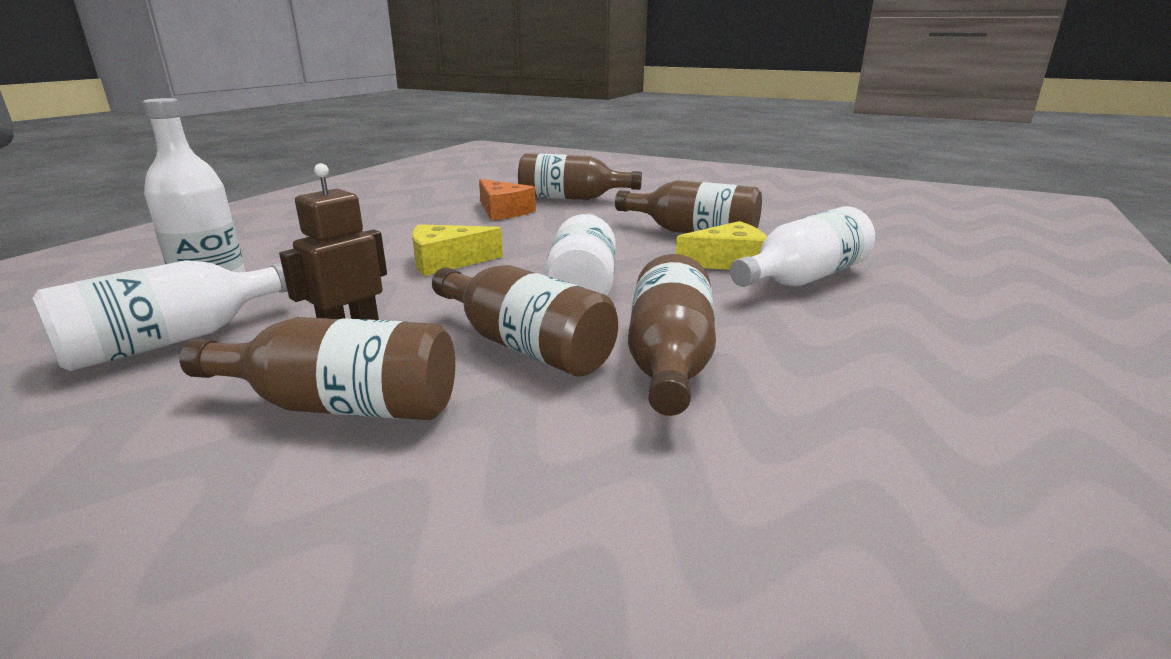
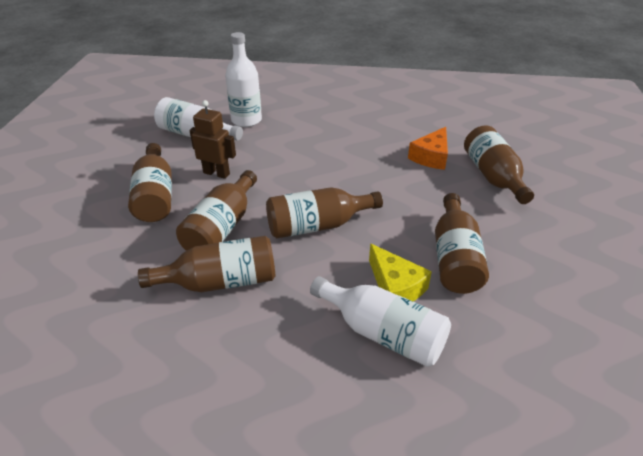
camera: 70 degrees right, 15 degrees up
(447, 262) = (320, 167): yellow cheese -> none
(583, 281) = (317, 225): white bottle -> brown bottle

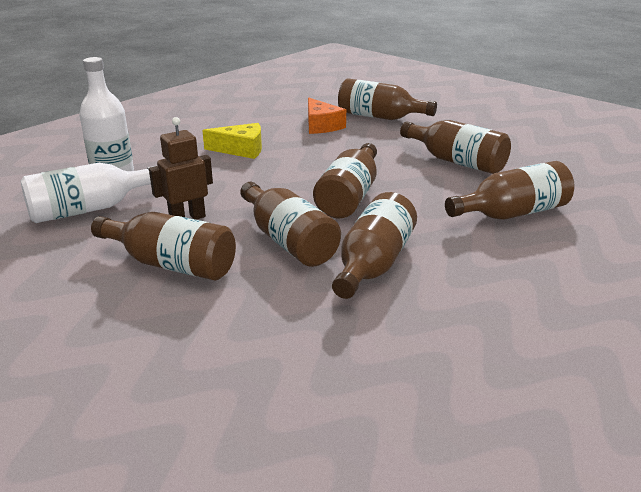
camera: 55 degrees left, 10 degrees down
(382, 333) = (512, 213): white bottle -> brown bottle
(395, 286) = (465, 192): yellow cheese -> yellow cheese (241, 150)

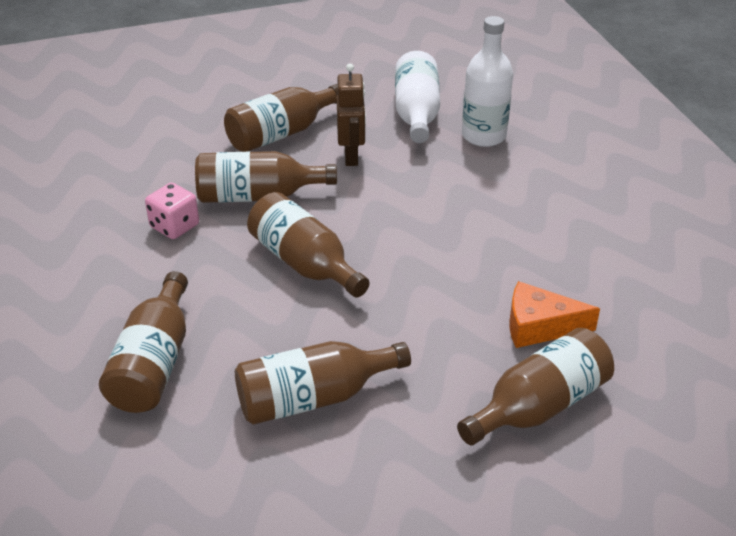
camera: 120 degrees right, 10 degrees up
(241, 150) = (497, 230): yellow cheese -> none
(373, 264) = (174, 226): brown bottle -> pink dice

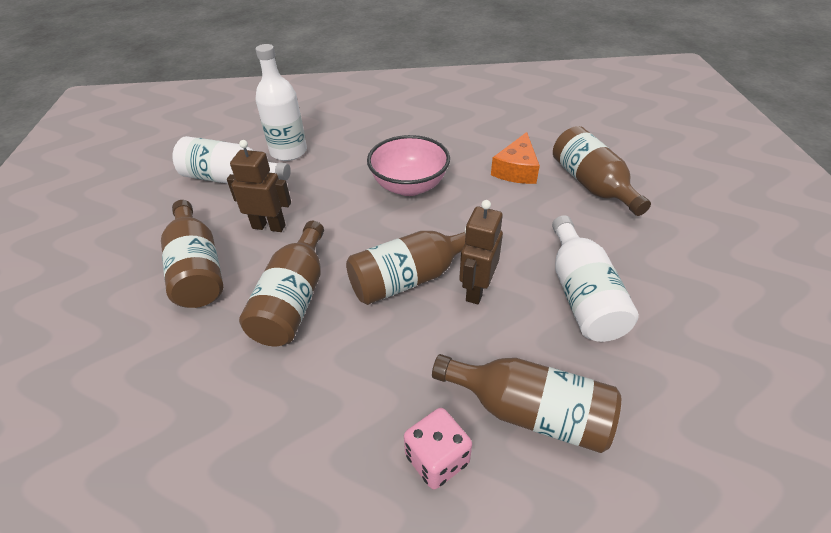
camera: 75 degrees left, 5 degrees up
(174, 226) = (310, 377): pink dice -> pink dice (437, 459)
(300, 313) = (476, 290): none -> brown robot
(313, 398) = (582, 295): brown bottle -> white bottle
(459, 237) = (409, 186): none -> pink bowl

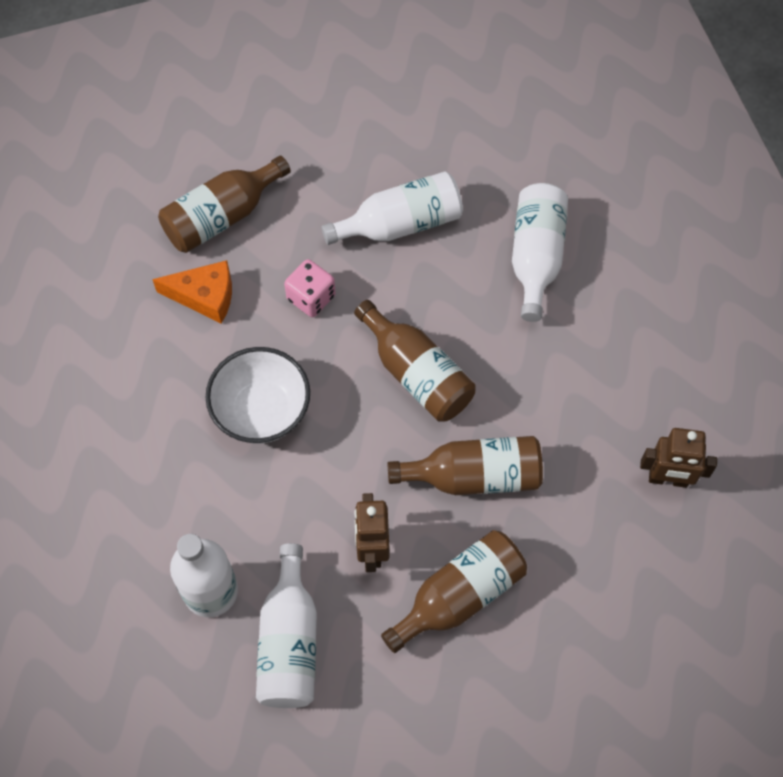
camera: 105 degrees left, 20 degrees up
(409, 186) = (261, 411): pink bowl -> white bowl
(437, 459) = (594, 314): pink dice -> pink dice (311, 297)
(476, 290) = (417, 312): brown robot -> brown robot (668, 479)
(529, 412) = (536, 257): brown bottle -> white bottle

